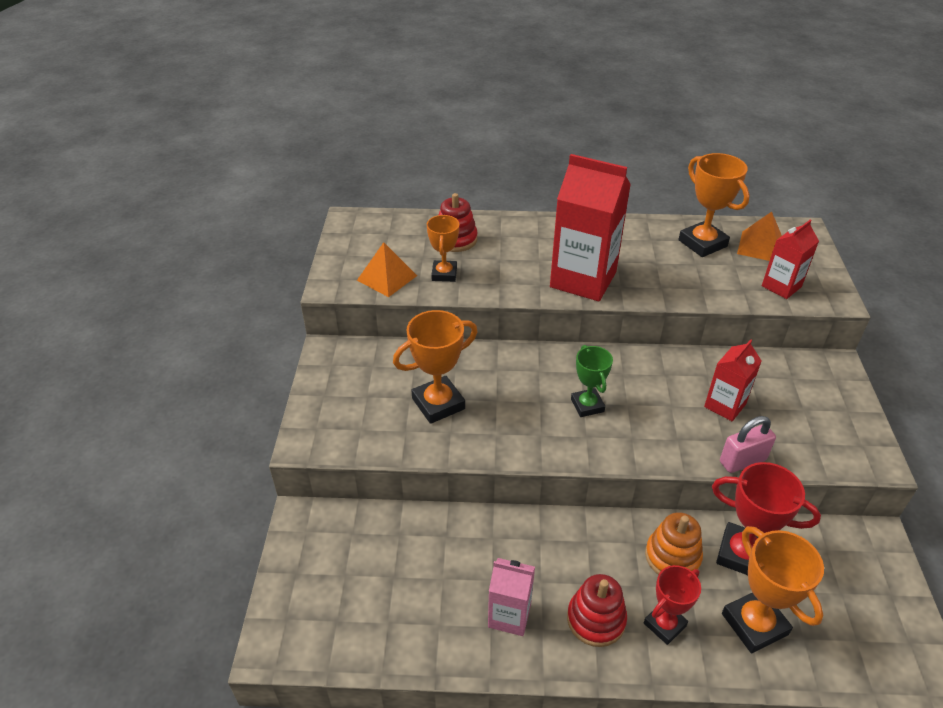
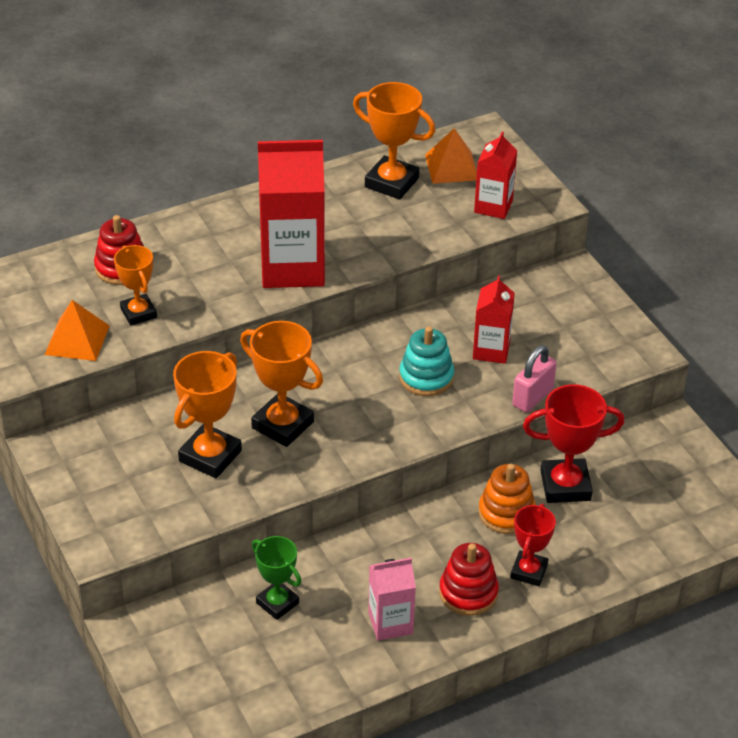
camera: 30 degrees left, 0 degrees up
(587, 405) = (361, 400): green trophy -> green trophy (277, 603)
(654, 407) = (426, 377): none -> turquoise stacking toy
(754, 624) = (602, 539): orange trophy -> orange trophy (282, 425)

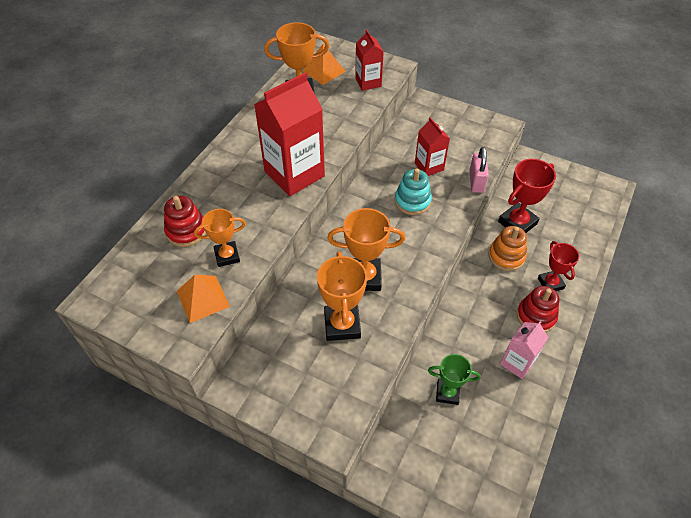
camera: 35 degrees left, 10 degrees up
(138, 313) = (227, 256): orange trophy -> orange trophy turned 45 degrees counterclockwise

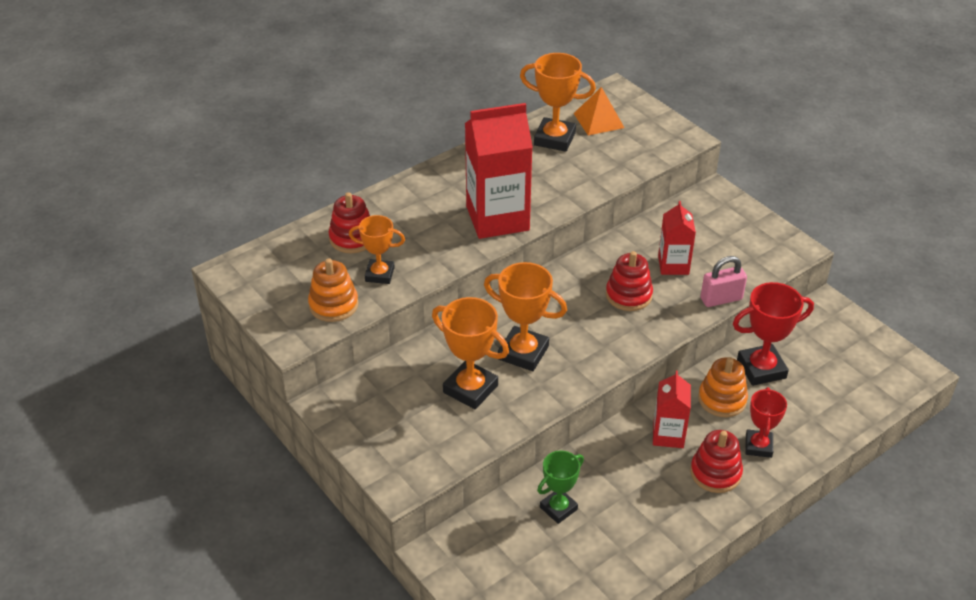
camera: 25 degrees right, 10 degrees down
(203, 298) = (333, 305): orange pyramid -> orange stacking toy
(342, 325) = (470, 389): orange trophy -> orange trophy turned 75 degrees counterclockwise
(368, 82) = (644, 147): red carton -> red carton (668, 435)
(412, 201) = (628, 295): turquoise stacking toy -> red stacking toy
(447, 393) = (558, 508): green trophy -> green trophy turned 75 degrees counterclockwise
(476, 182) = (721, 299): pink padlock -> pink padlock turned 45 degrees clockwise
(517, 363) = (660, 510): pink carton -> none

